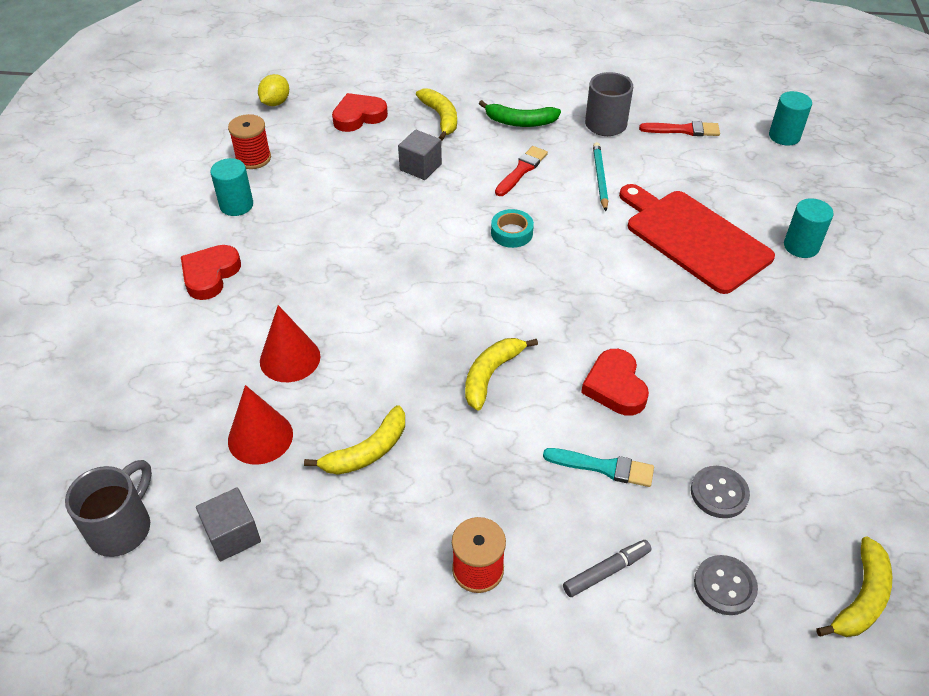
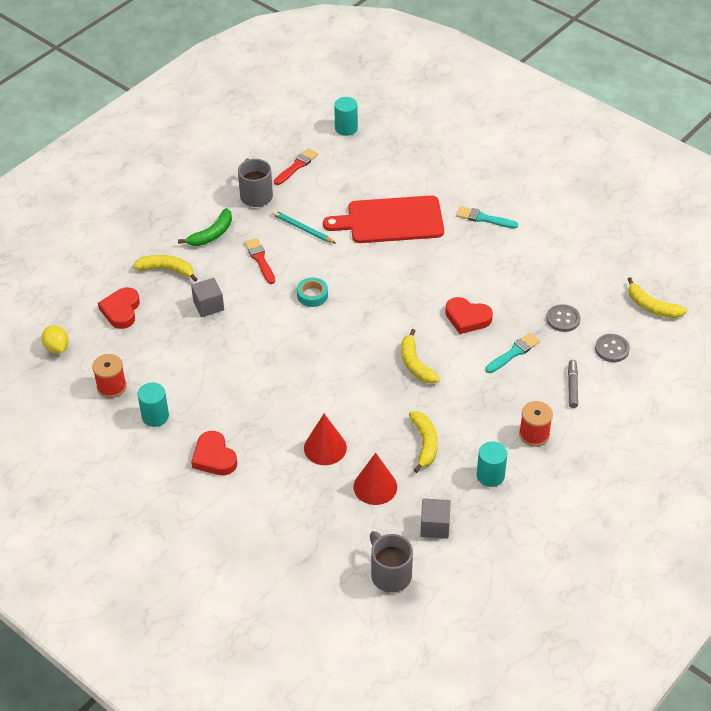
camera: 55 degrees left, 0 degrees up
(797, 317) = (483, 218): none -> turquoise brush
(801, 246) = (437, 182): turquoise cylinder -> turquoise cylinder (490, 475)
(861, 598) = (652, 307): yellow banana -> yellow banana turned 150 degrees clockwise

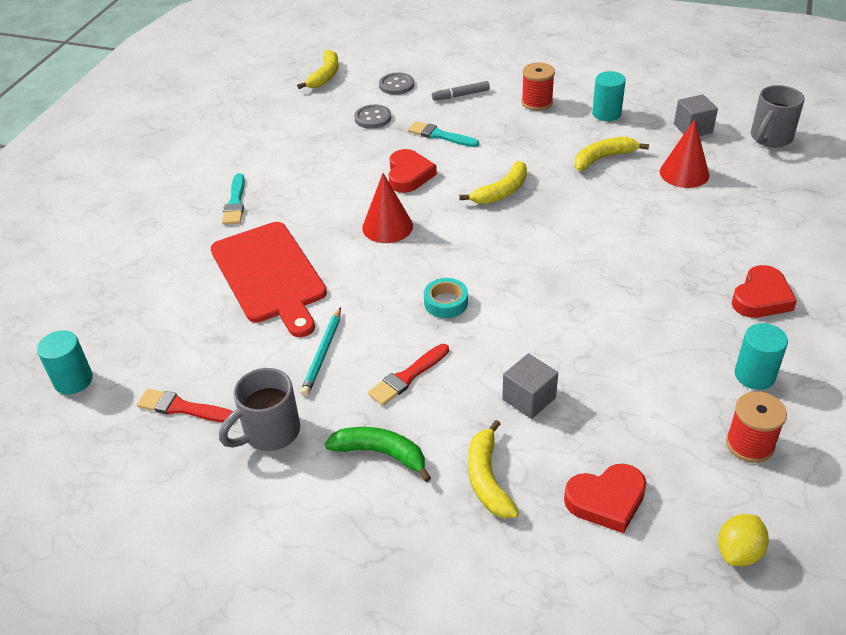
camera: 110 degrees left, 5 degrees down
(325, 448) = (668, 219): red cone -> red cone (387, 226)

